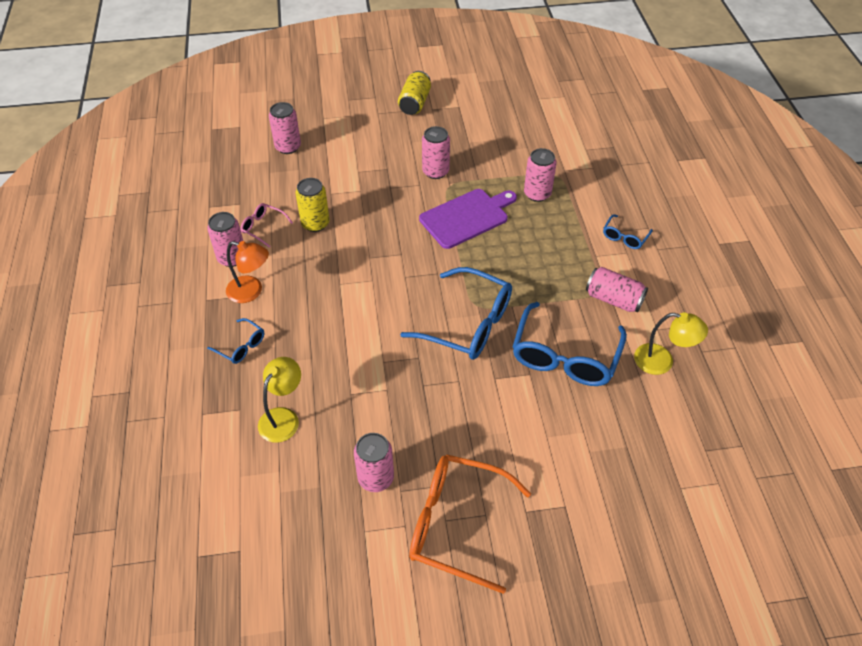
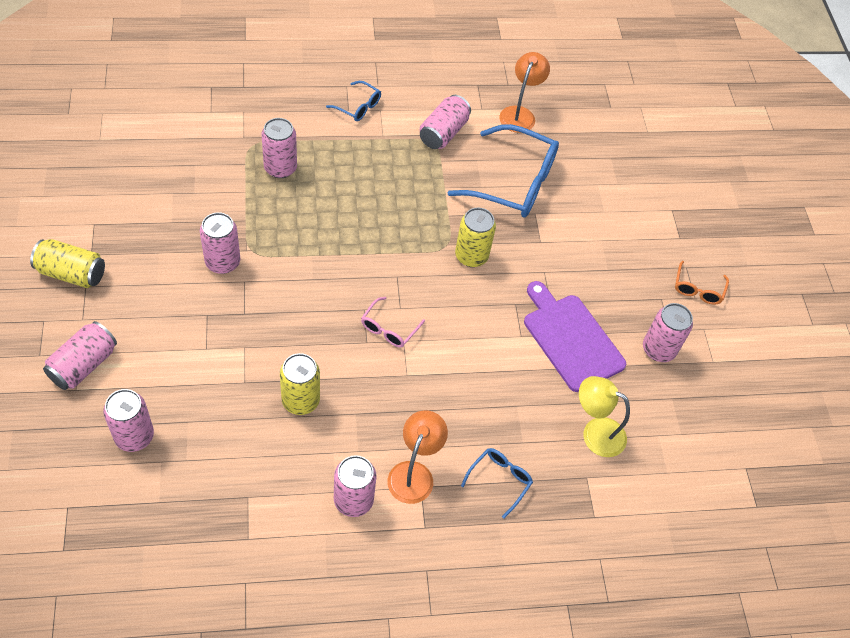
camera: 95 degrees left, 5 degrees up
(263, 227) = (300, 463): pink glasses -> pink glasses (389, 328)
(342, 118) = (84, 365): none -> pink can
(457, 524) = (698, 289): orange glasses -> orange glasses, size x0.47
(467, 217) = (310, 239): purple cutting board -> purple cutting board (571, 339)
(467, 324) = (471, 256): blue glasses -> yellow can
(662, 361) = (519, 114): yellow lamp -> orange lamp

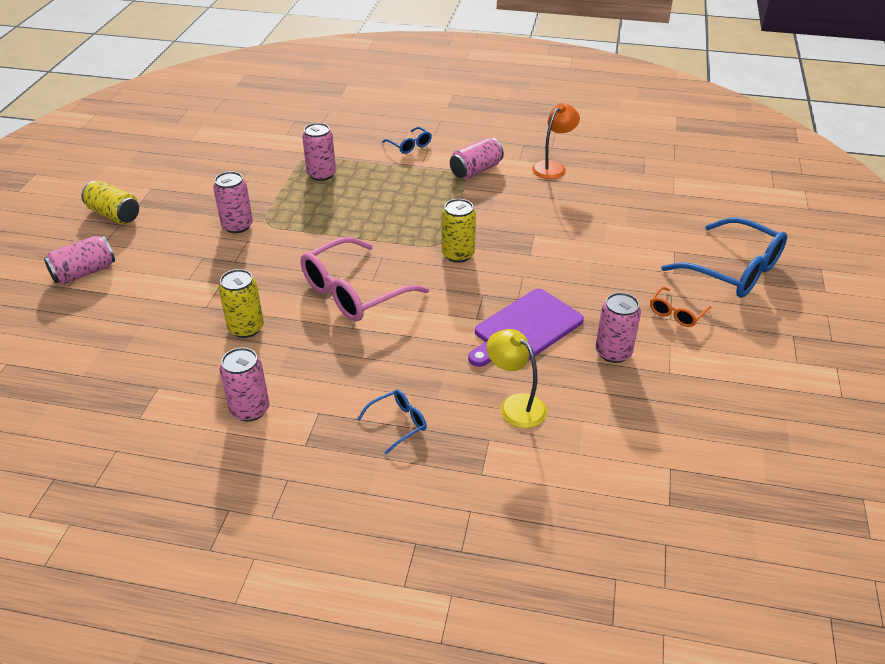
camera: 25 degrees right, 15 degrees down
(134, 436) = (92, 326): pink can -> none
(389, 328) = (354, 292): pink glasses -> pink glasses, size x2.11
(414, 473) = (318, 401): orange lamp -> none
(513, 182) = (524, 211): blue glasses -> blue glasses (733, 270)
(571, 339) = (525, 329): purple cutting board -> purple cutting board turned 120 degrees counterclockwise

